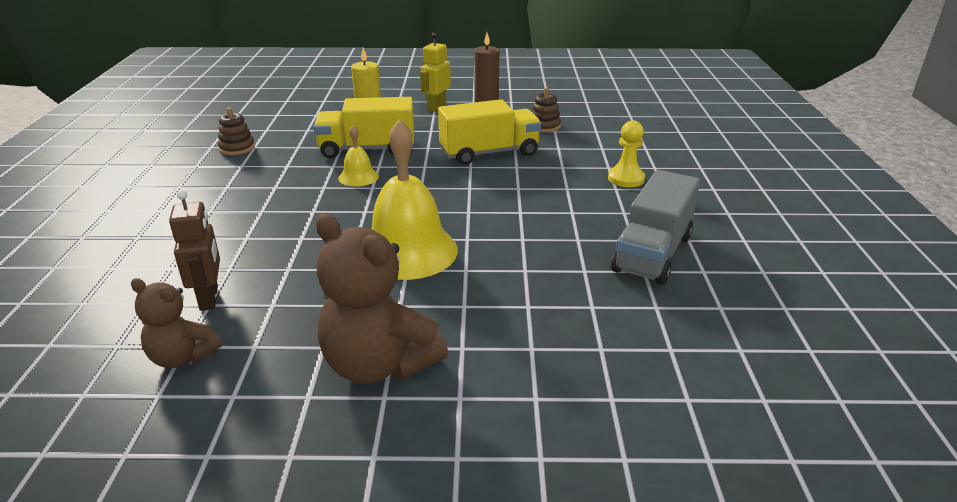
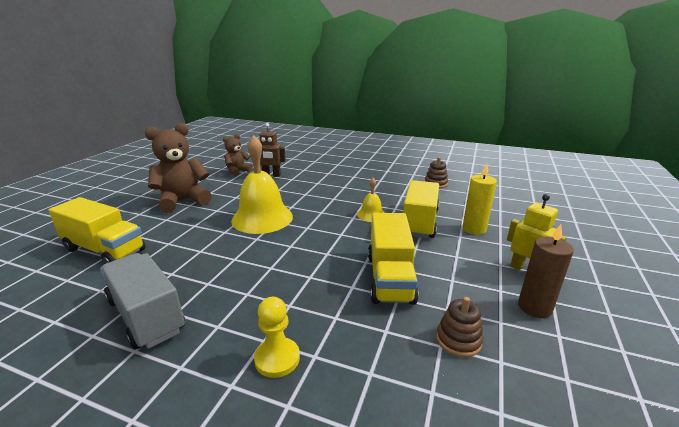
camera: 110 degrees right, 5 degrees down
(590, 359) = (105, 250): none -> yellow truck

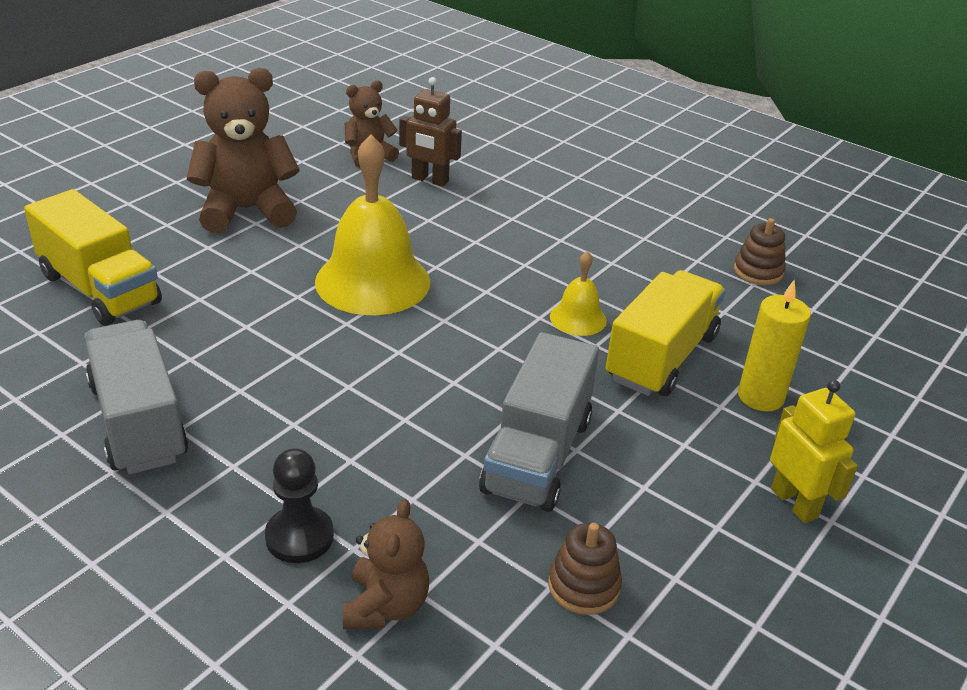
camera: 15 degrees right, 10 degrees up
(277, 358) = (299, 537): yellow pawn -> black pawn
(352, 388) = (385, 606): none -> brown teddy bear
(390, 278) = (537, 455): yellow truck -> grey truck
(534, 307) = (753, 571): brown candle -> none

